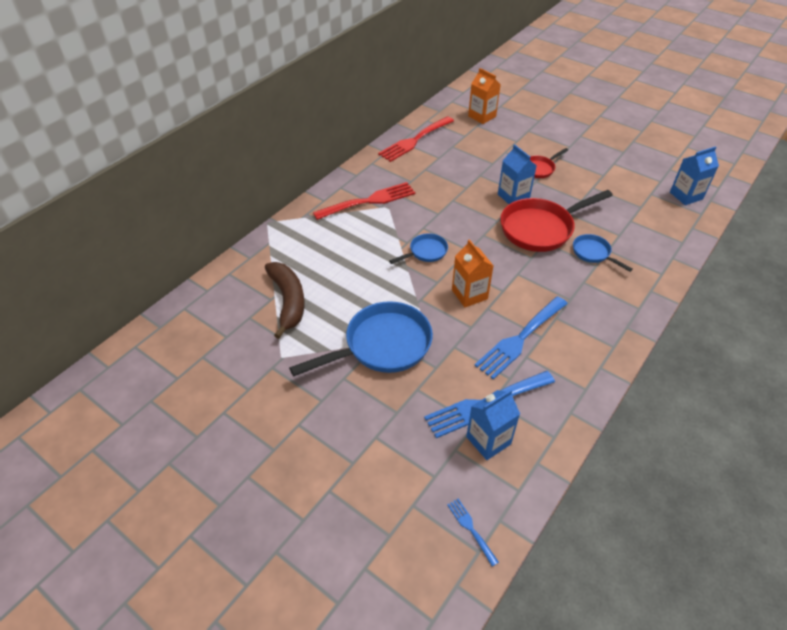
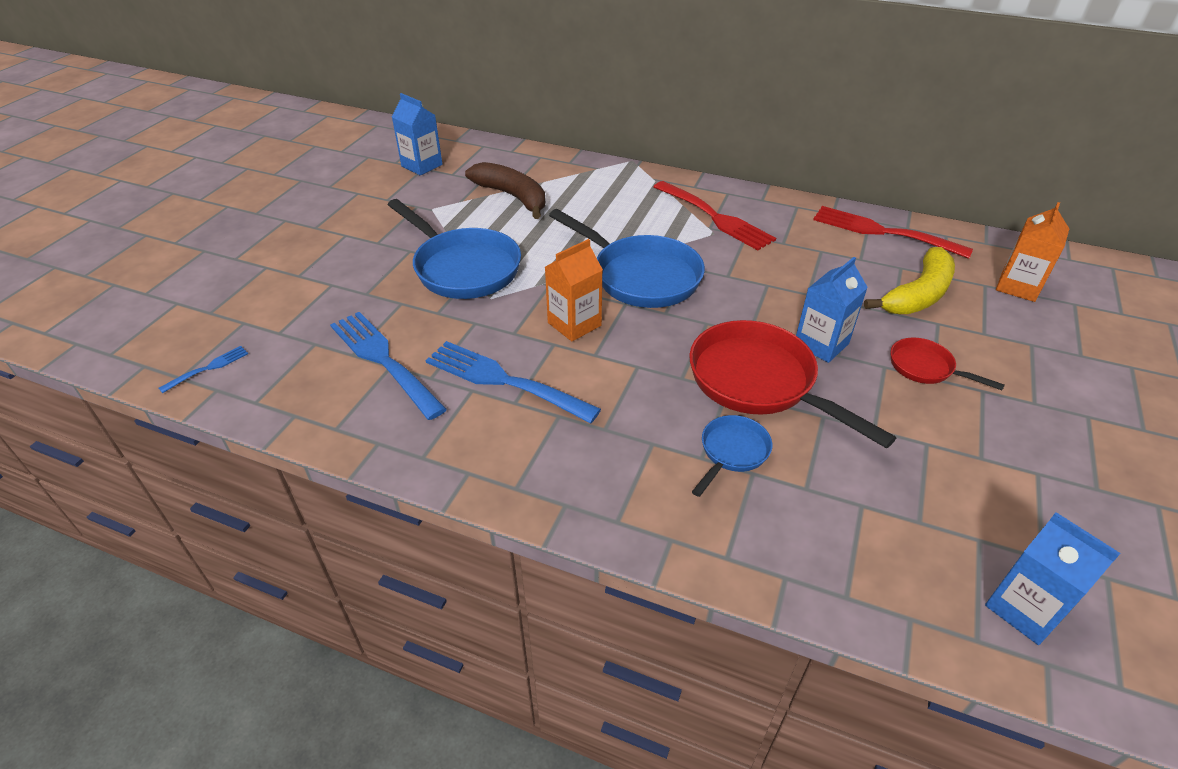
camera: 75 degrees right, 5 degrees down
(288, 301) = (512, 197): brown banana -> brown banana turned 105 degrees counterclockwise
(425, 252) = (640, 276): blue pan -> blue pan, size x1.98
(479, 149) = (918, 294): none -> yellow banana
(488, 440) = (328, 368): blue carton -> blue carton (422, 165)

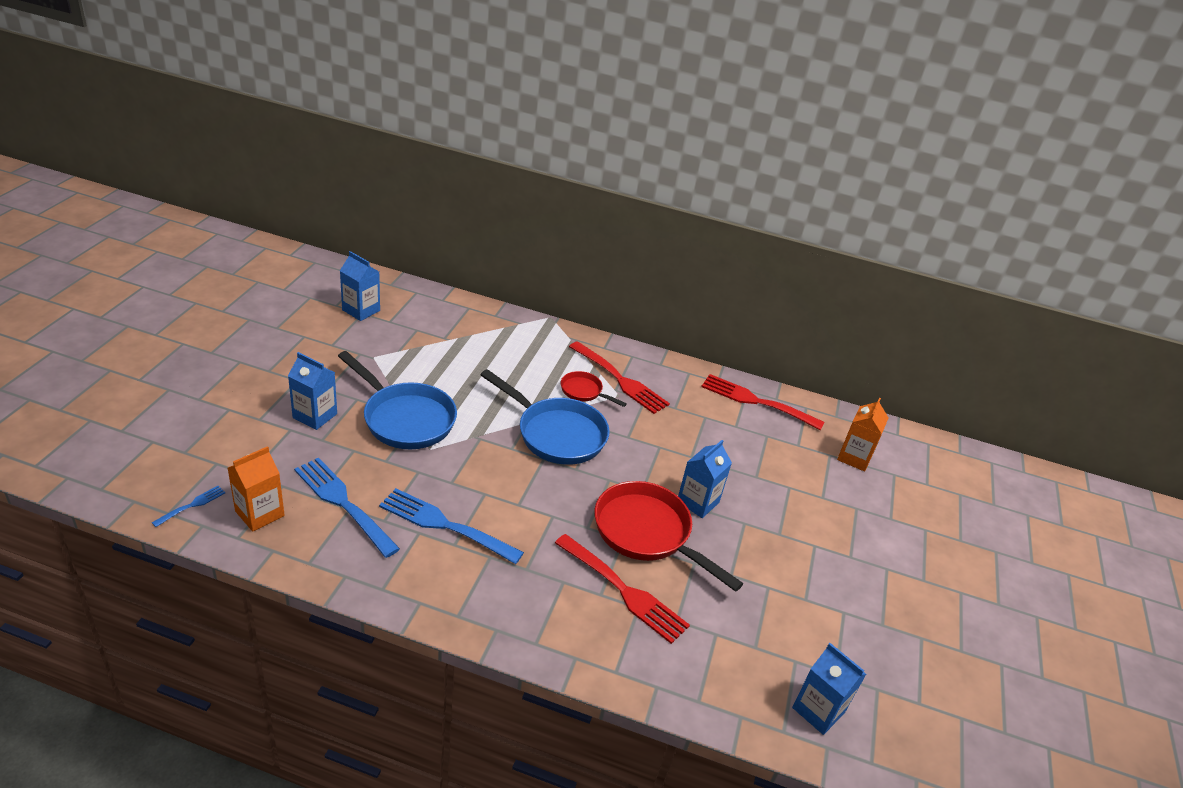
camera: 10 degrees left, 5 degrees down
(361, 269) = (315, 416): none -> blue carton
(512, 197) = (445, 349): brown banana -> none
(574, 324) = (501, 476): orange carton -> orange carton (259, 513)
(732, 452) = (623, 591): blue pan -> red fork
(918, 294) = (777, 461): yellow banana -> none
(925, 368) = (775, 525): red pan -> red pan (584, 391)

